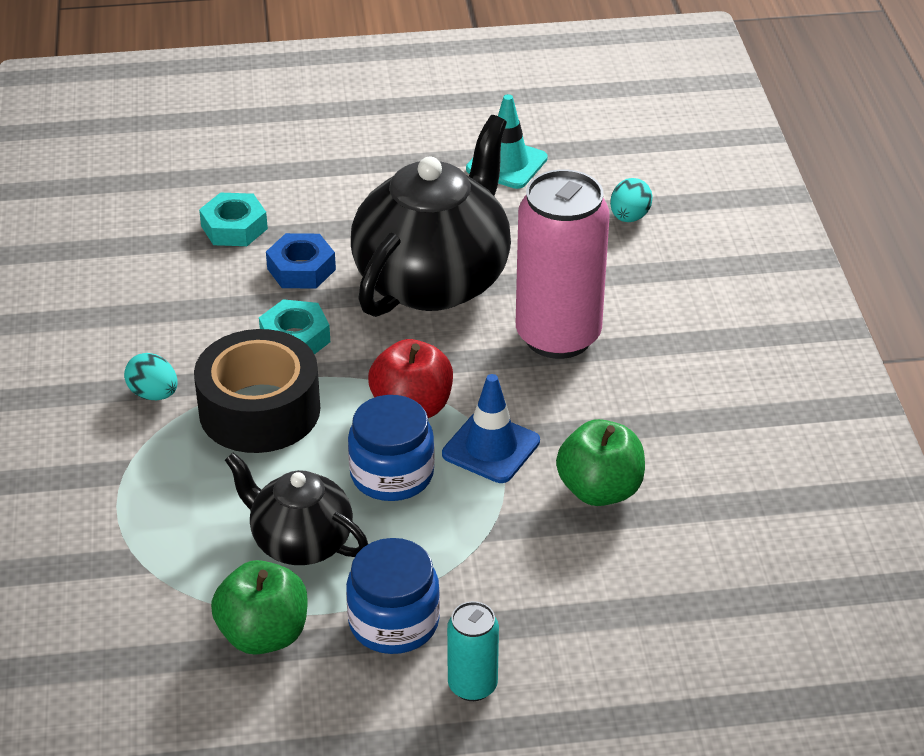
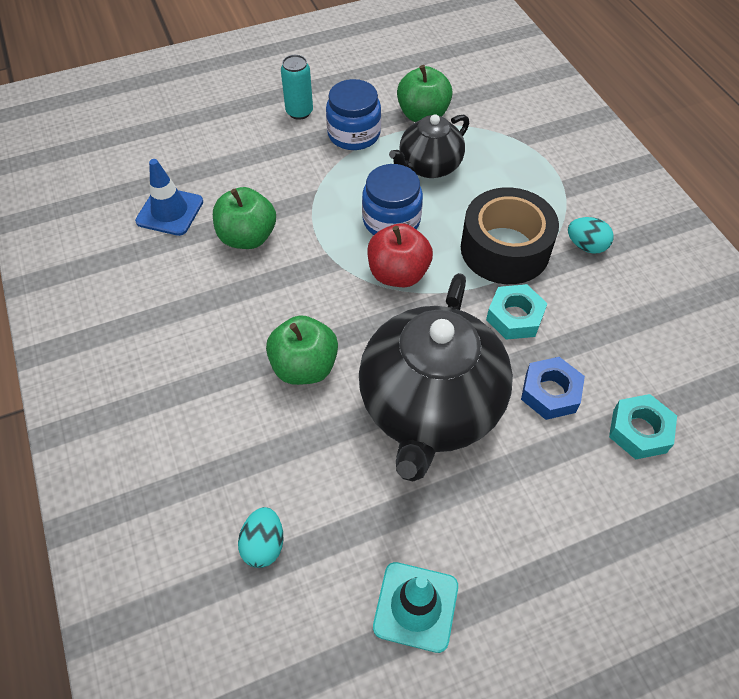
camera: 165 degrees right, 15 degrees up
(300, 542) = (429, 166): black teapot -> black teapot turned 120 degrees clockwise
(491, 448) = (330, 253): blue traffic cone -> blue traffic cone (170, 211)
(558, 336) = (304, 367): pink can -> green apple

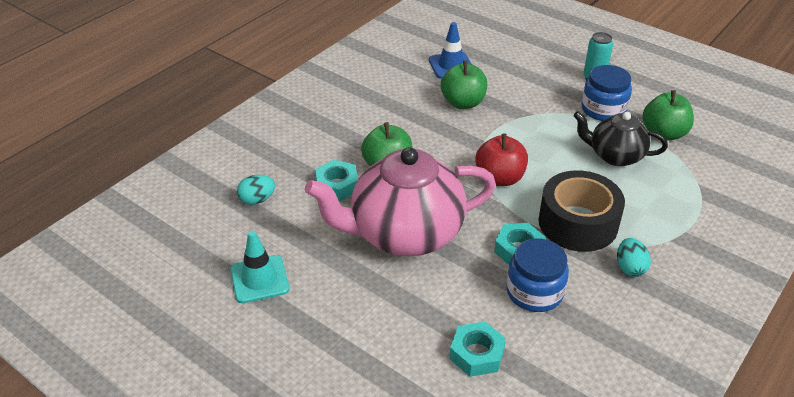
camera: 60 degrees right, 15 degrees down
(300, 436) = (337, 185): none -> turquoise nut
(391, 220) = (543, 157): blue jar -> blue jar (534, 292)
(430, 407) = (404, 234): black teapot -> pink teapot
(550, 392) = (468, 291): blue nut -> none

